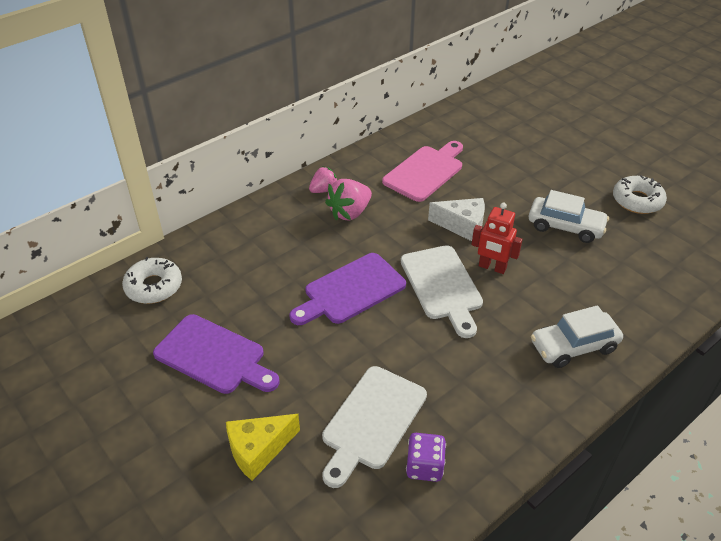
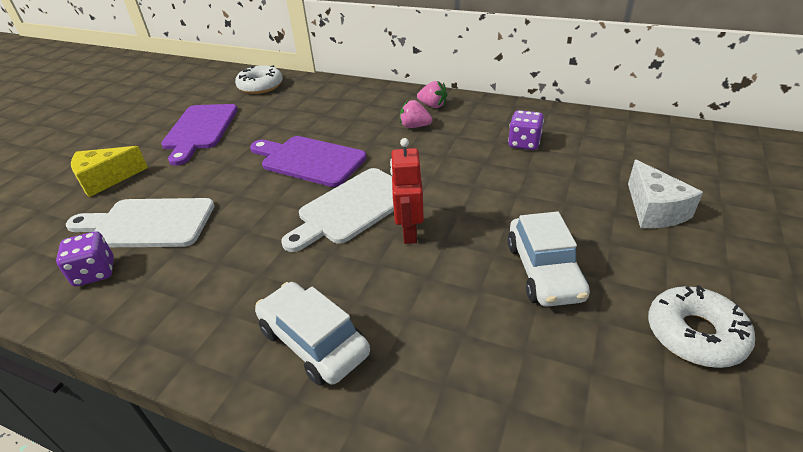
camera: 65 degrees right, 5 degrees down
(258, 450) = (106, 179): yellow cheese -> yellow cheese turned 60 degrees counterclockwise
(350, 213) = (415, 126): pink strawberry -> pink strawberry, size x0.64
(425, 172) = (524, 143): pink cutting board -> purple dice
(462, 226) = (460, 192): white cheese -> white cheese (654, 210)

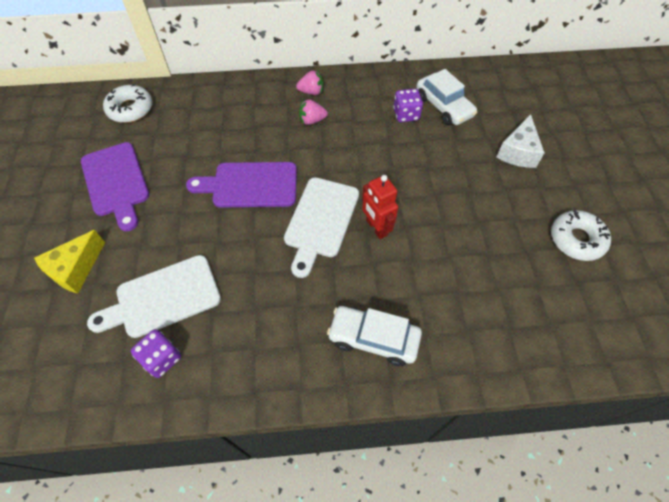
camera: 30 degrees left, 20 degrees up
(544, 271) = (479, 227): white car -> white car (444, 106)
(654, 210) = (518, 152): white cheese -> white cheese turned 60 degrees clockwise

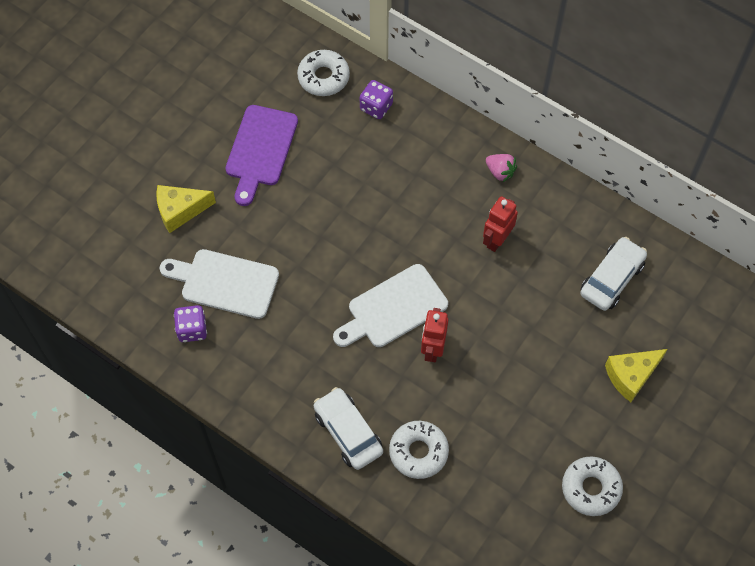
camera: 40 degrees right, 5 degrees up
(250, 185) = (364, 232): purple cutting board -> none
(312, 120) = (472, 204): pink strawberry -> none
(349, 130) = (497, 240): none -> red robot
(406, 115) = (565, 261): purple dice -> purple dice (376, 107)
(440, 310) = (418, 452): none -> white donut
(444, 106) = (611, 278): white car -> white car turned 150 degrees counterclockwise
(518, 152) = (631, 376): white cheese -> yellow cheese

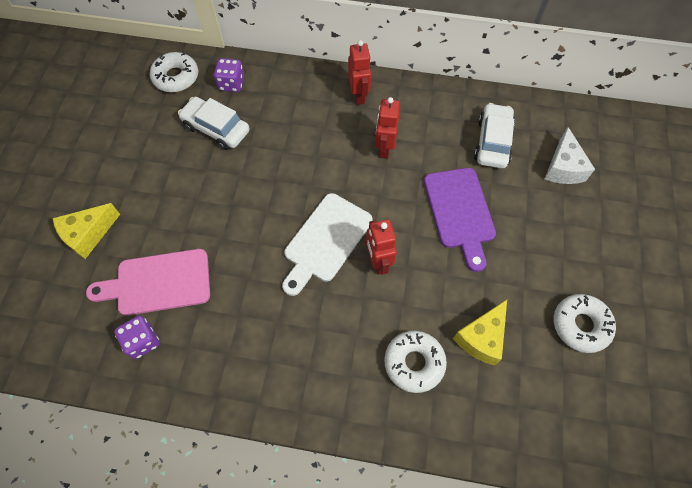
camera: 25 degrees left, 0 degrees up
(225, 283) = (158, 283): white cutting board -> pink cutting board
(260, 150) = (144, 154): purple cutting board -> purple cutting board (460, 212)
(348, 432) = (339, 374): white car -> white car (216, 129)
(500, 172) = (359, 95): pink strawberry -> red robot
(631, 376) = (554, 213): yellow cheese -> yellow cheese (481, 338)
(669, 335) = (563, 168): none -> white cheese

